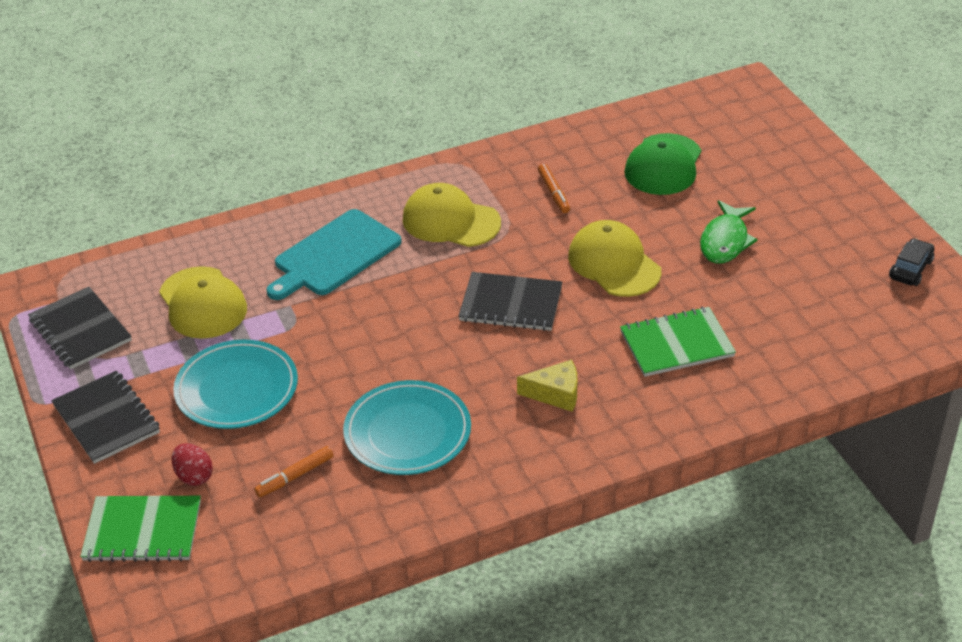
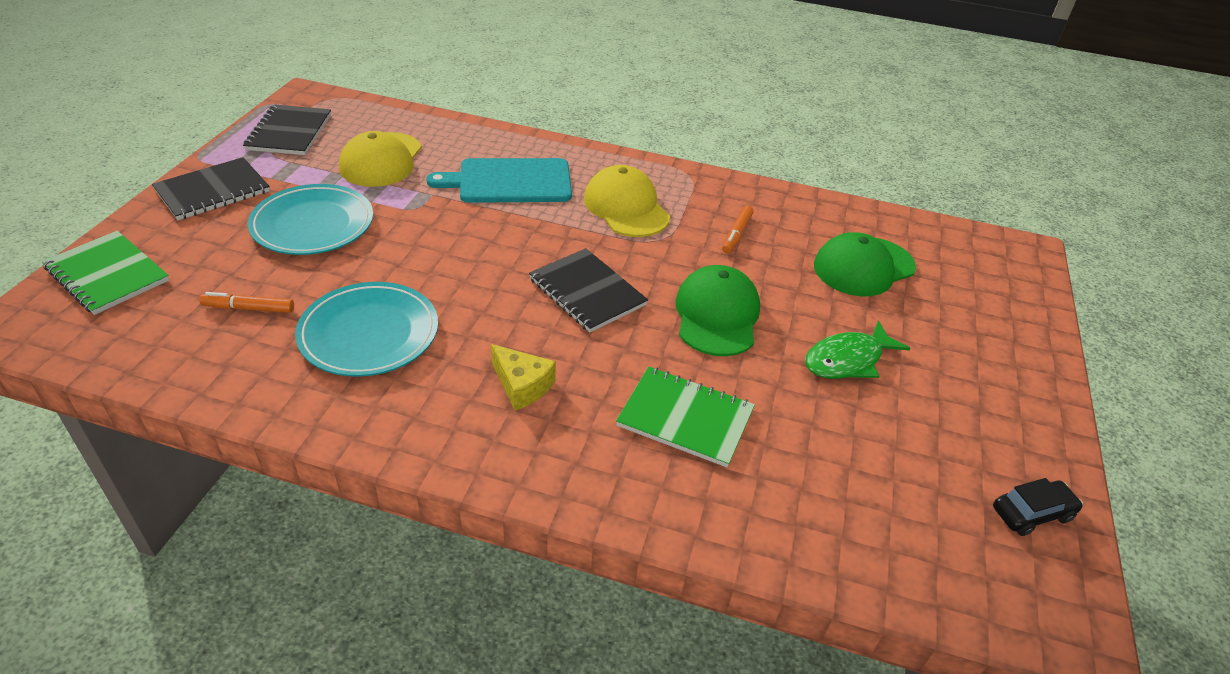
camera: 35 degrees right, 0 degrees up
(106, 419) = (213, 191): black notebook -> black notebook turned 45 degrees clockwise
(194, 476) = (194, 262): red egg -> none
(614, 263) = (717, 315): yellow cap -> green cap

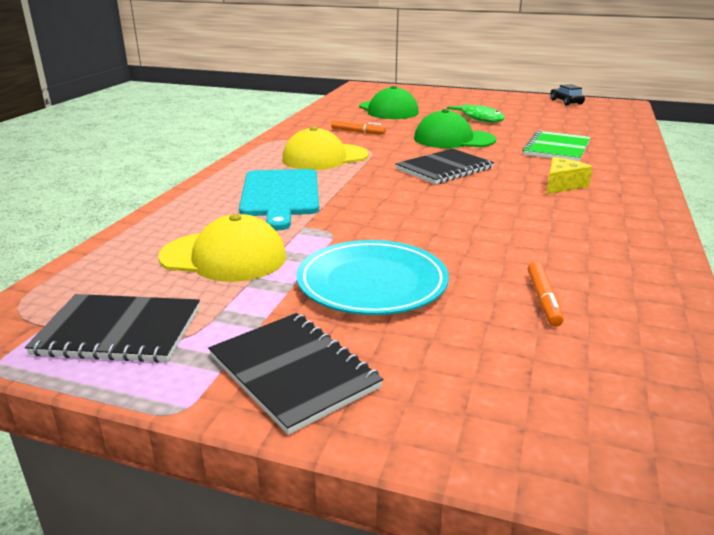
camera: 85 degrees left, 15 degrees down
(107, 274) = (535, 425): green notebook -> none
(369, 333) = (542, 237): turquoise plate -> none

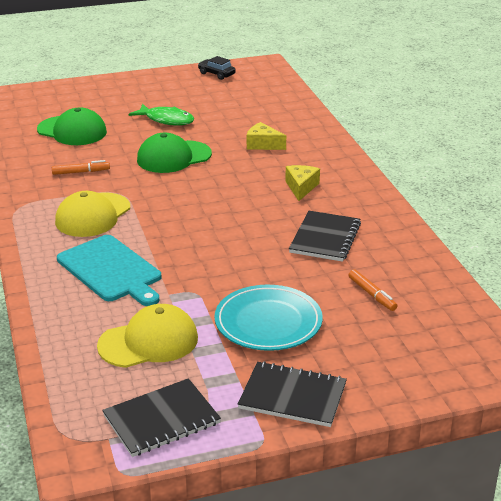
camera: 35 degrees left, 5 degrees up
(444, 169) = (203, 197): black notebook -> black notebook (325, 238)
(556, 148) = (263, 144): green notebook -> yellow cheese

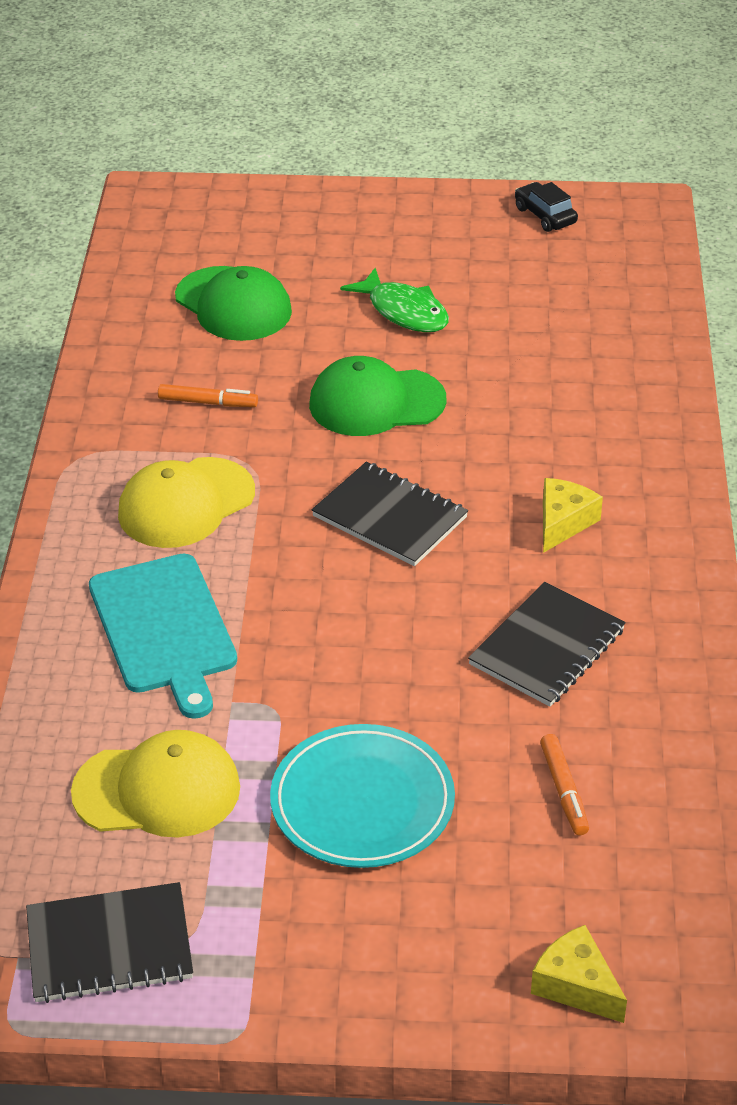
camera: 20 degrees right, 10 degrees up
(263, 144) = (545, 406): yellow cheese -> yellow cheese (576, 985)
(292, 396) = (328, 960): black notebook -> black notebook (390, 517)

